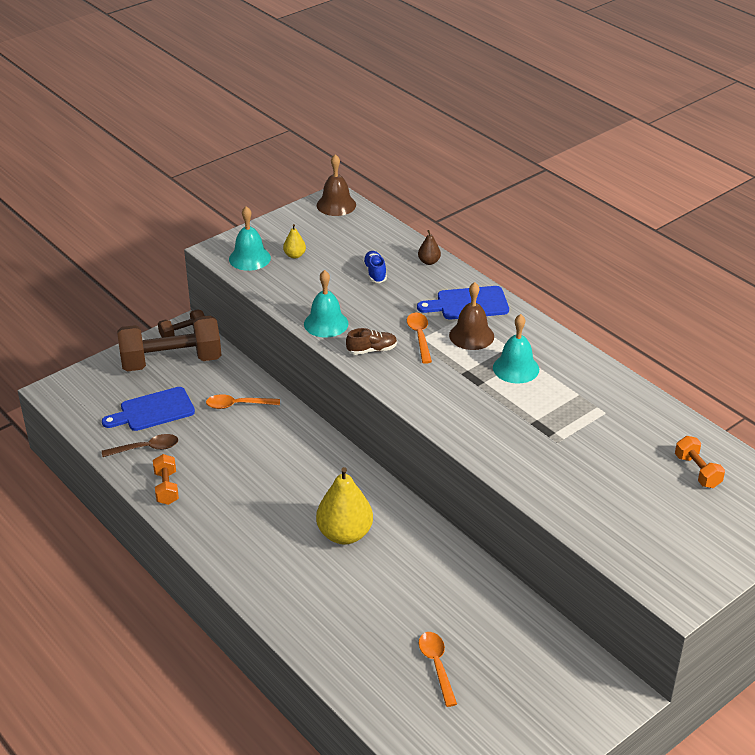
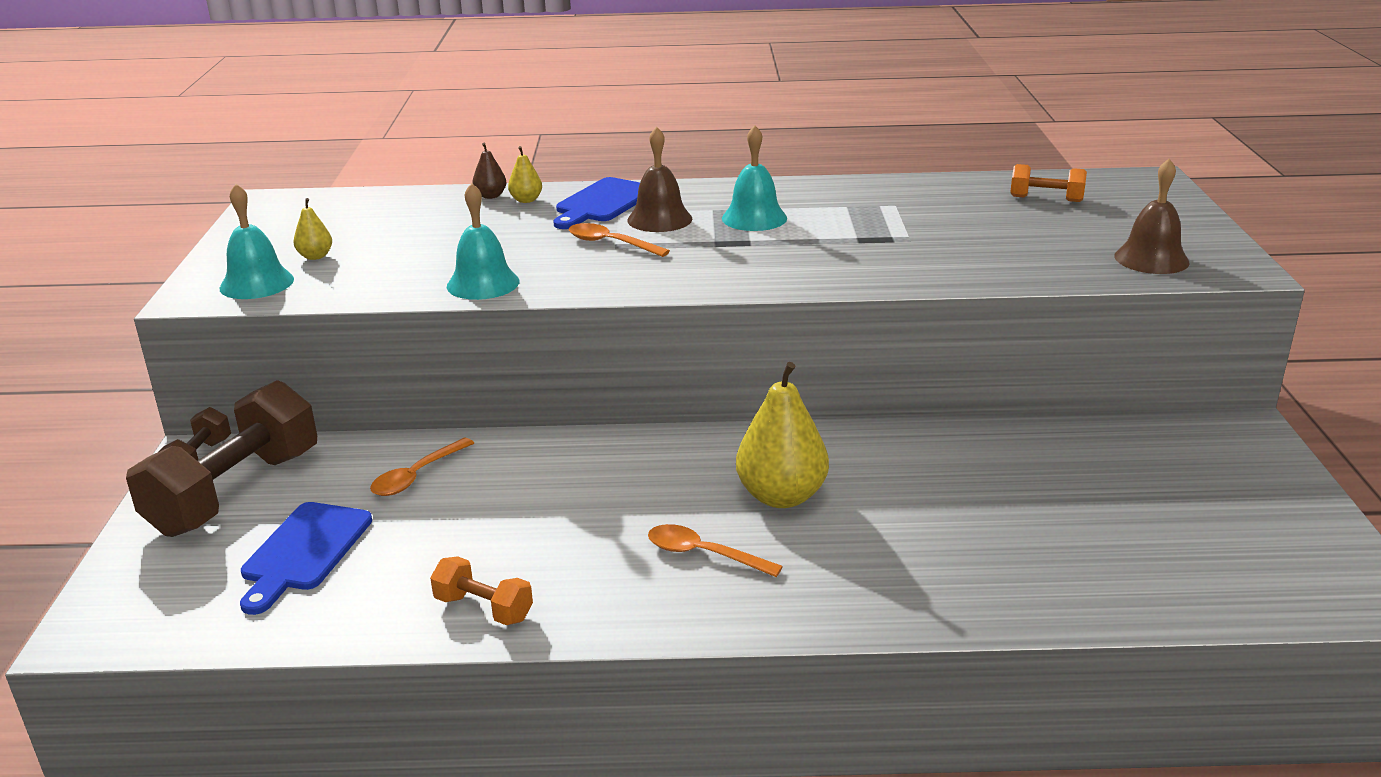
camera: 50 degrees left, 10 degrees down
(146, 448) = (370, 593): brown spoon -> none
(336, 205) = (280, 204): brown bell -> brown bell (1151, 259)
(372, 350) = (585, 276): brown shoe -> none
(375, 273) = (449, 227): blue shoe -> none
(437, 666) = (1095, 526): orange spoon -> orange spoon (704, 554)
(438, 276) = (526, 200): none -> yellow pear

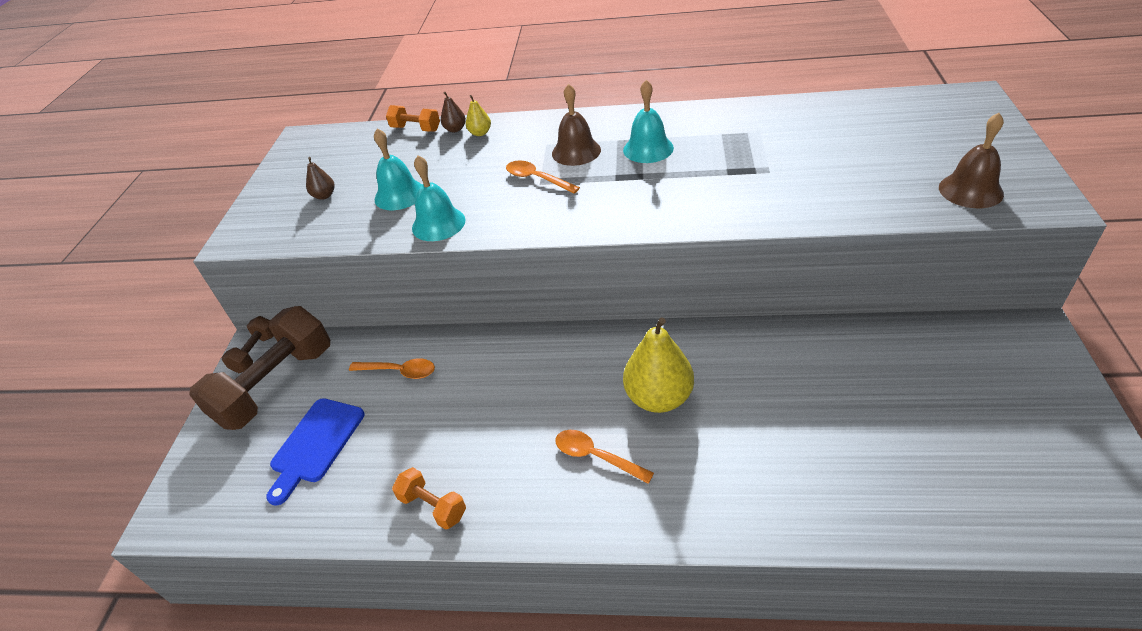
camera: 10 degrees right, 15 degrees up
(257, 283) = (280, 225): turquoise bell -> turquoise bell (399, 195)
(315, 256) = (324, 196): yellow pear -> brown pear
(417, 475) = (399, 371): orange spoon -> orange spoon turned 120 degrees counterclockwise
(603, 203) = (536, 134): blue cutting board -> none
(1046, 199) = (883, 122): orange dumbbell -> orange dumbbell (416, 129)

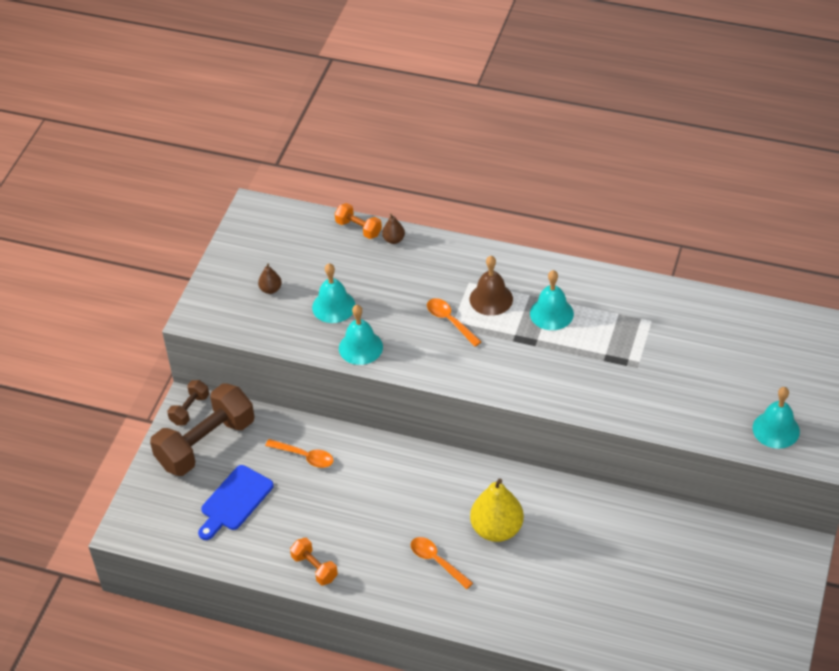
camera: 10 degrees right, 5 degrees up
(480, 133) = (414, 251): yellow pear -> none
(970, 190) = (776, 429): brown bell -> turquoise bell

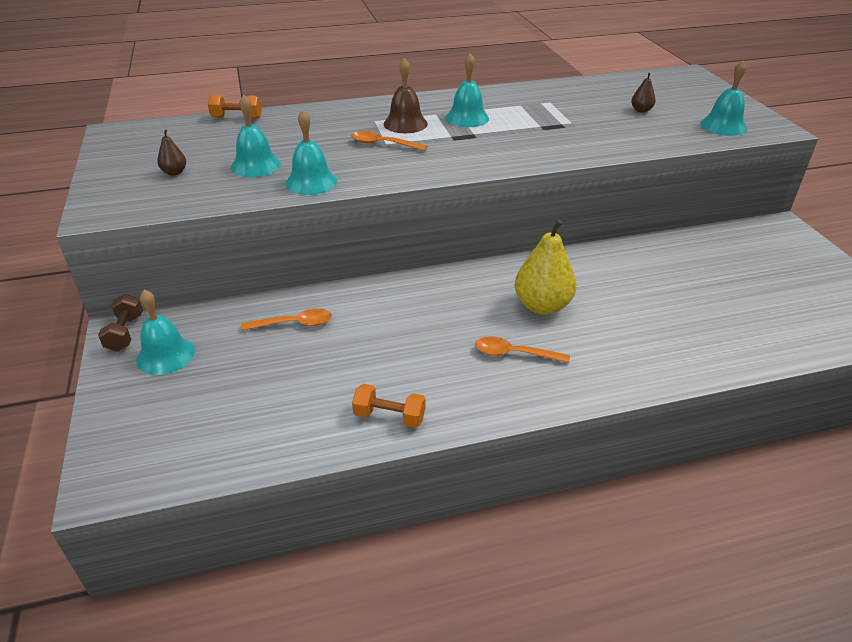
camera: 35 degrees left, 10 degrees down
(206, 444) = (165, 355): brown dumbbell -> turquoise bell
(235, 501) = (240, 393): blue cutting board -> none
(393, 239) = (278, 116): brown pear -> brown pear (641, 110)

